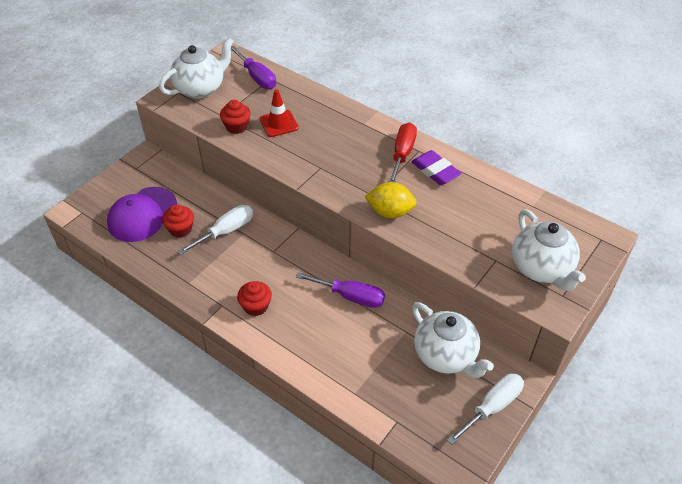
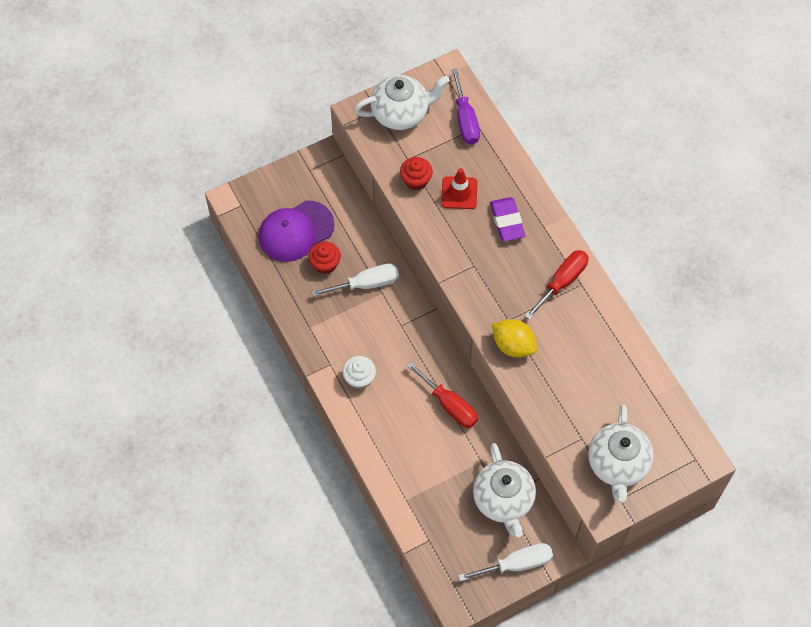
camera: 25 degrees right, 15 degrees up
(256, 306) = (359, 378): red cupcake -> white cupcake
(351, 296) = (449, 405): purple screwdriver -> red screwdriver
(435, 171) = (583, 315): purple eraser -> purple eraser (507, 221)

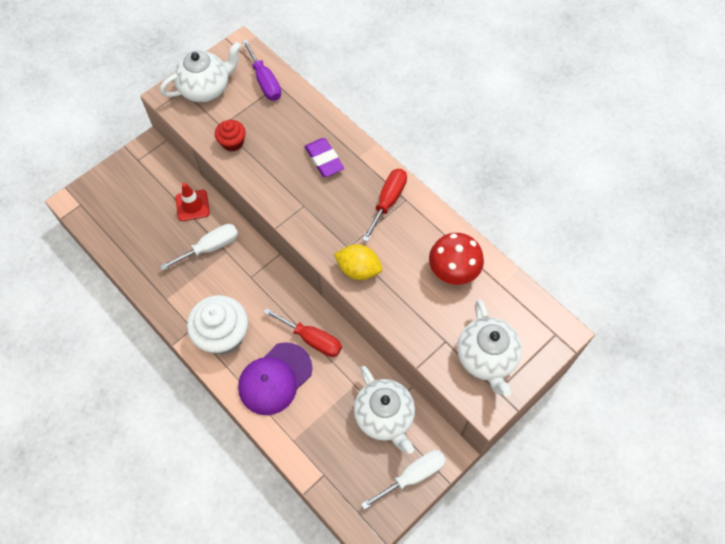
camera: 15 degrees left, 0 degrees up
(295, 231) = (135, 216): purple cap -> purple cap (275, 378)
(325, 264) = (168, 238): red cupcake -> none
(359, 378) = (222, 335): white cupcake -> white cupcake, size x1.85
(459, 193) = (274, 145): red traffic cone -> red traffic cone (192, 205)
(609, 370) = (453, 271): none -> red mushroom

